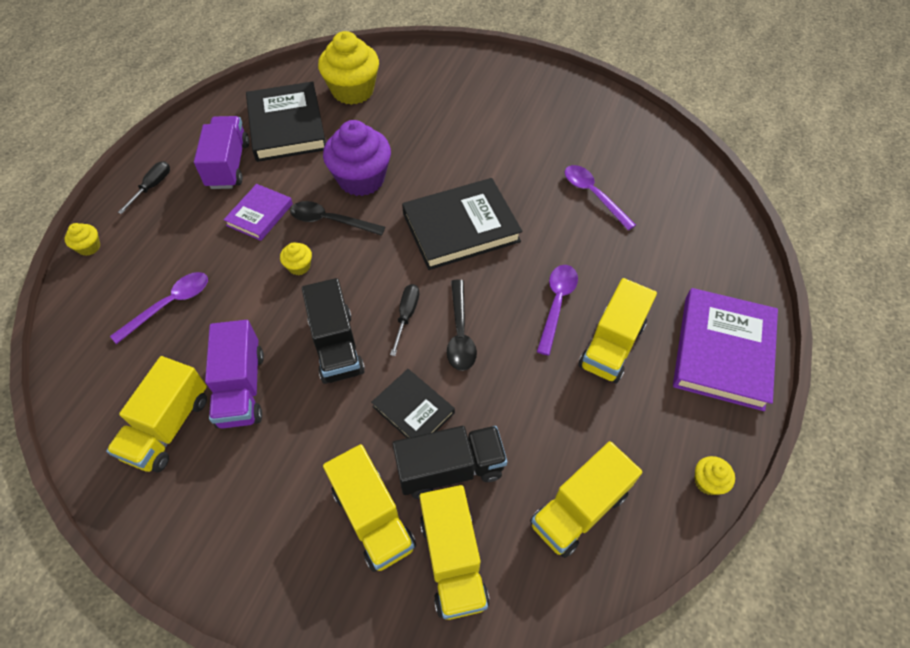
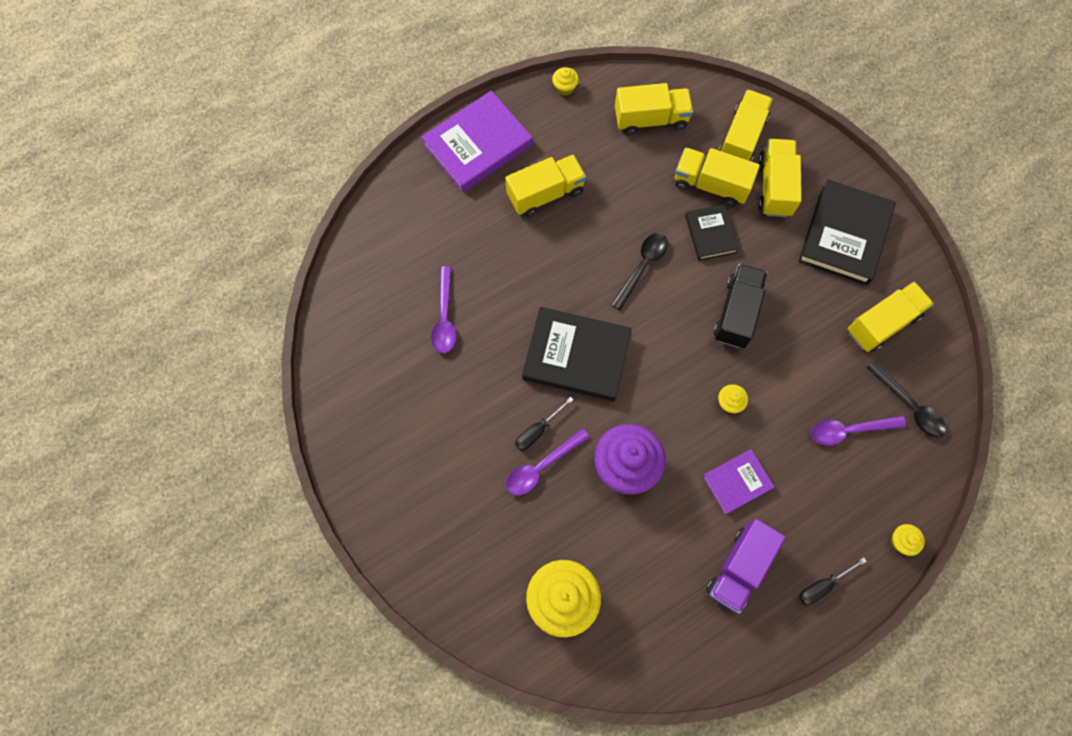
camera: 145 degrees left, 15 degrees up
(241, 388) = (820, 322): purple truck -> none
(287, 126) = (657, 588): black book -> black book (844, 235)
(330, 221) = (679, 434): black spoon -> black spoon (909, 405)
(406, 315) = (671, 305): black screwdriver -> black screwdriver (538, 431)
(450, 469) = (711, 185): black truck -> yellow truck
(557, 304) = (556, 245): purple spoon -> purple spoon (541, 466)

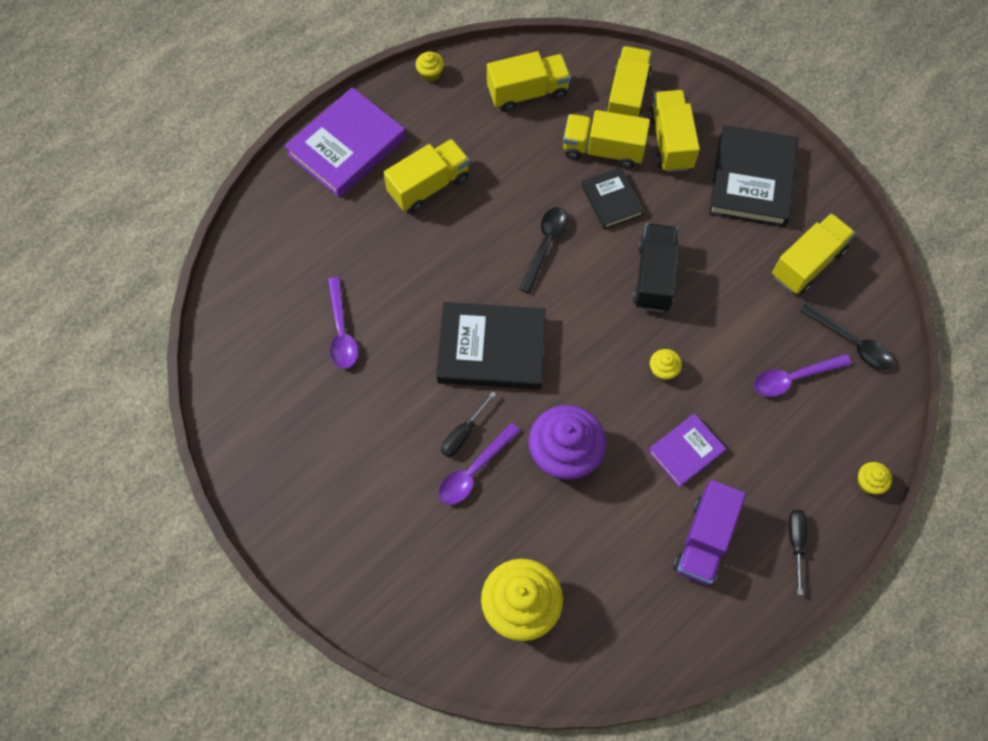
camera: 10 degrees left, 5 degrees down
(823, 585) = (795, 543): black screwdriver -> black screwdriver turned 135 degrees clockwise

